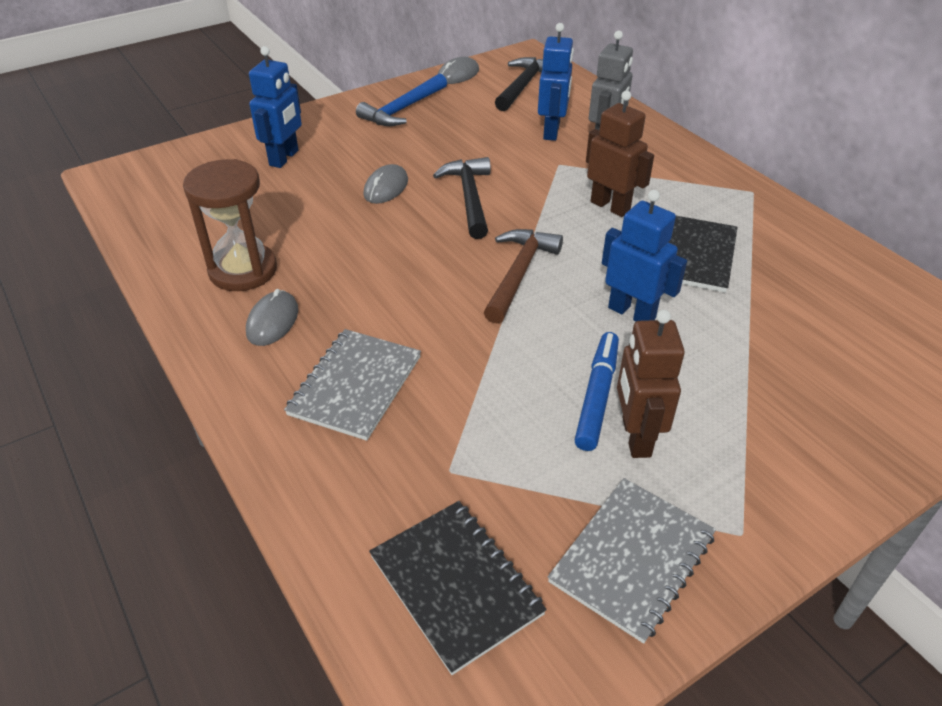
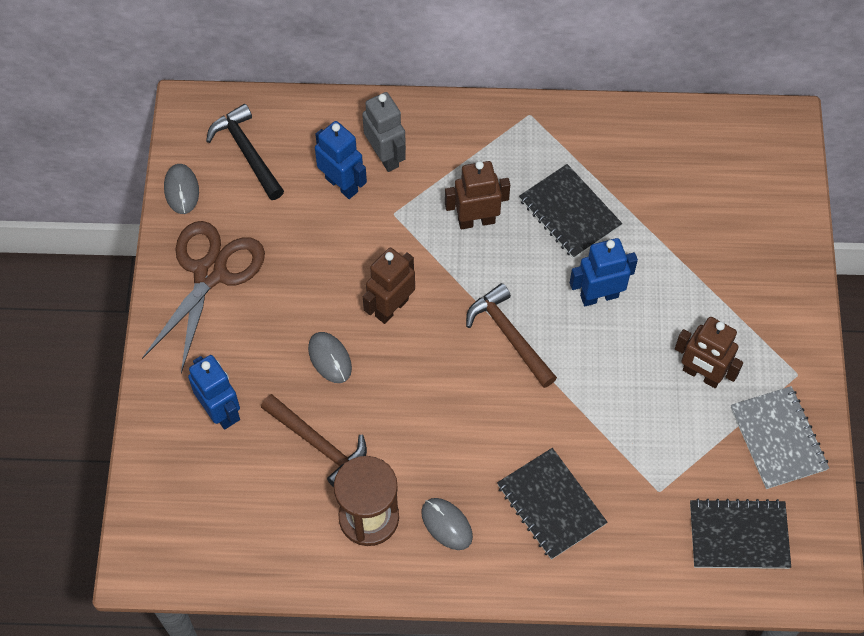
camera: 55 degrees left, 20 degrees up
(296, 214) = (318, 444): none -> brown hammer
(355, 385) = (551, 504): grey notebook -> black notebook
(403, 109) = (210, 273): blue hammer -> brown scissors
(469, 198) = (391, 307): black hammer -> brown robot
(596, 396) = (656, 371): blue marker -> none

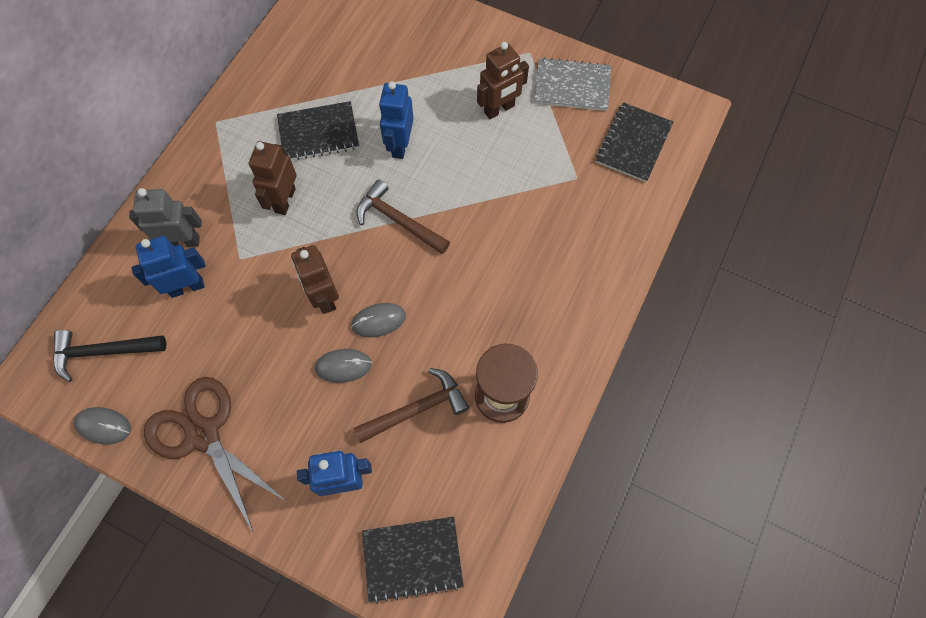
camera: 65 degrees left, 5 degrees up
(446, 524) = (535, 338): grey mouse -> grey mouse (378, 320)
(509, 336) = (398, 221): brown hammer -> brown hammer turned 45 degrees clockwise
(551, 504) = (553, 255): black notebook -> black notebook (412, 558)

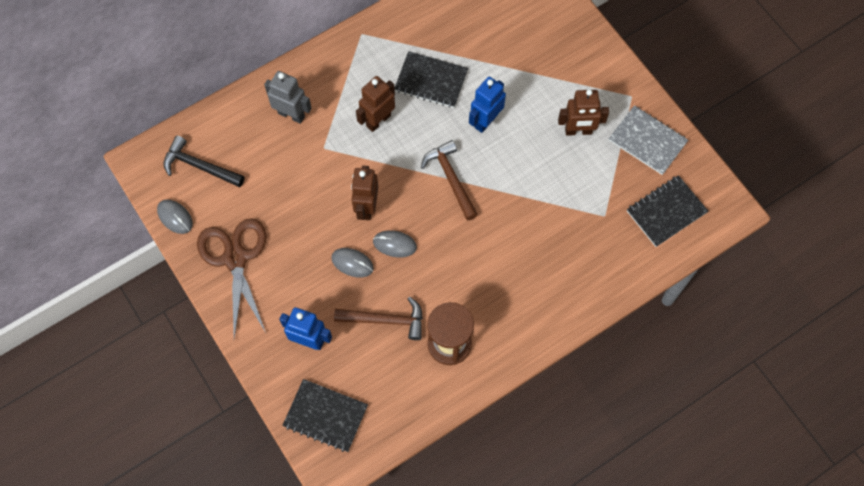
camera: 30 degrees right, 0 degrees up
(187, 287) = (277, 149): blue robot -> none

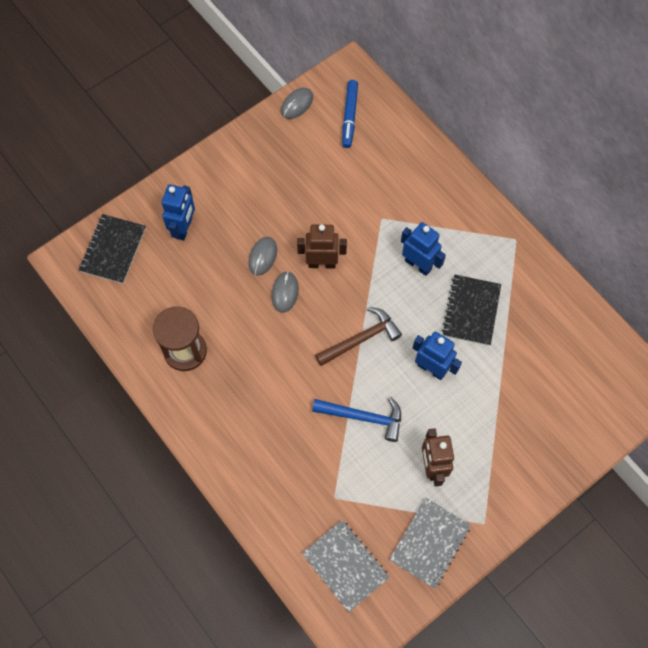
camera: 85 degrees right, 0 degrees up
(200, 166) = (349, 117): black hammer -> blue marker
(235, 258) = (260, 158): brown scissors -> none
(291, 114) = (414, 186): grey robot -> none
(378, 120) = (418, 264): brown robot -> blue robot
(385, 320) = (207, 291): brown hammer -> none
(529, 184) = (363, 417): none -> blue hammer
(666, 212) = (345, 565): black notebook -> grey notebook

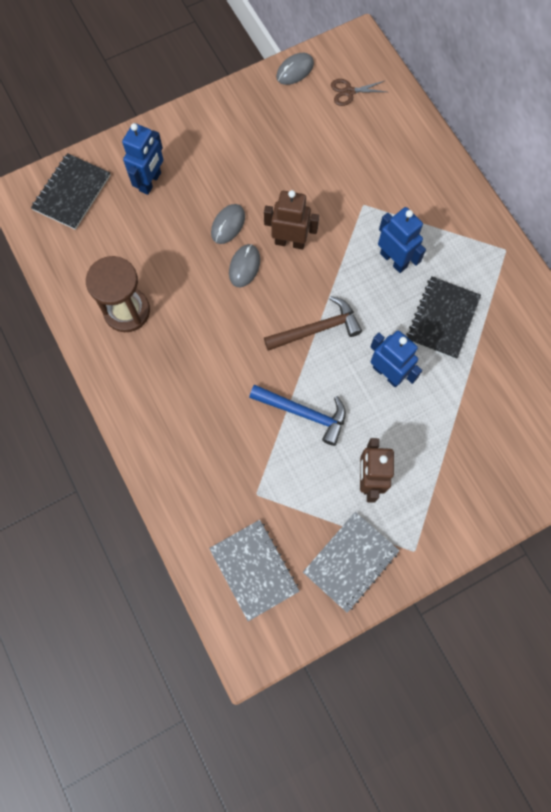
camera: 10 degrees right, 5 degrees up
(349, 117) = (349, 92): blue marker -> brown scissors

